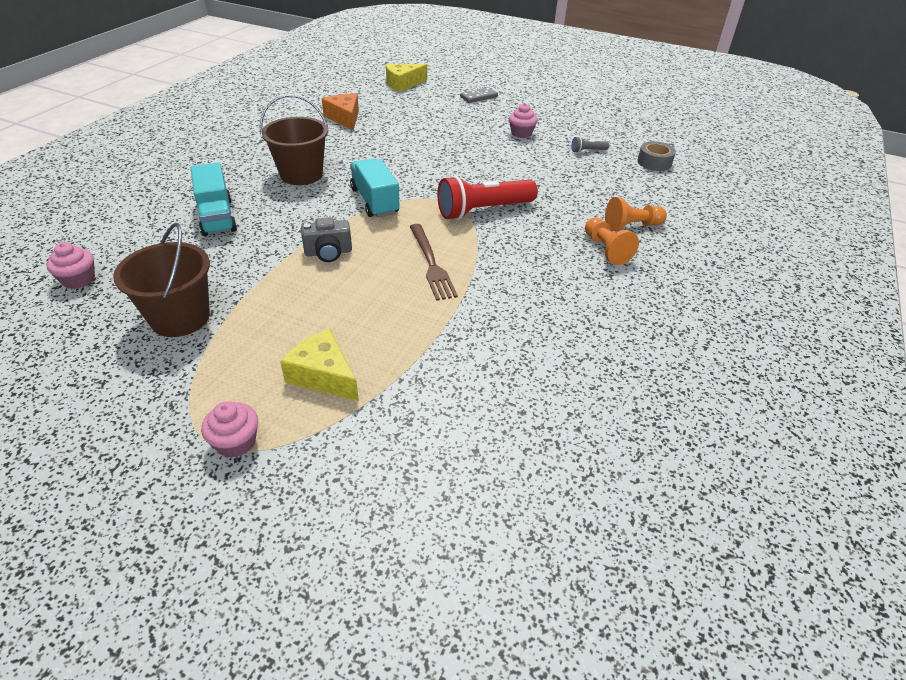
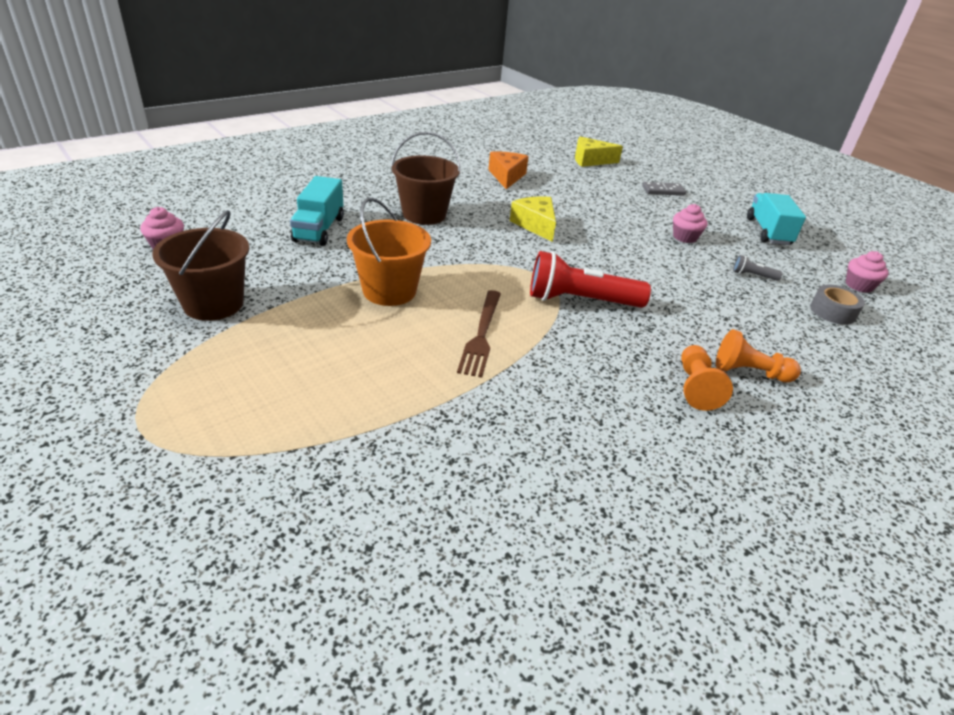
camera: 25 degrees right, 5 degrees down
(236, 442) = (158, 433): pink cupcake -> pink cupcake (859, 285)
(323, 375) = (286, 404): yellow cheese -> yellow cheese (535, 225)
(328, 252) = (389, 291): grey camera -> orange bucket
(375, 201) = (473, 258): turquoise truck -> turquoise truck (768, 232)

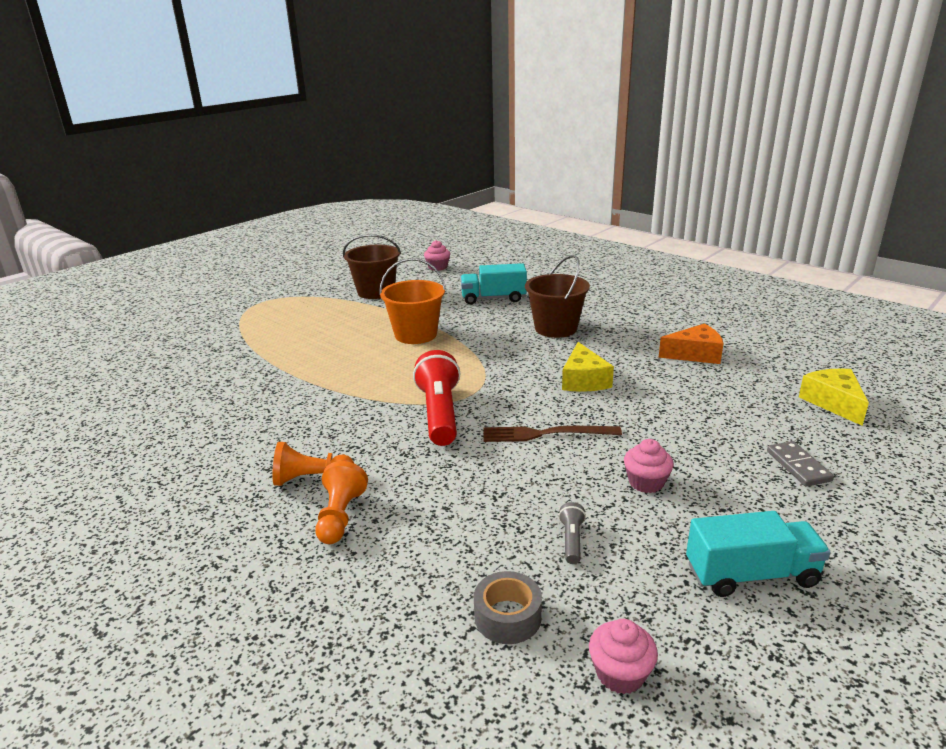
camera: 85 degrees right, 10 degrees down
(481, 335) = (367, 374): brown fork -> brown fork (545, 434)
(535, 225) = (583, 380): yellow cheese -> yellow cheese turned 120 degrees clockwise

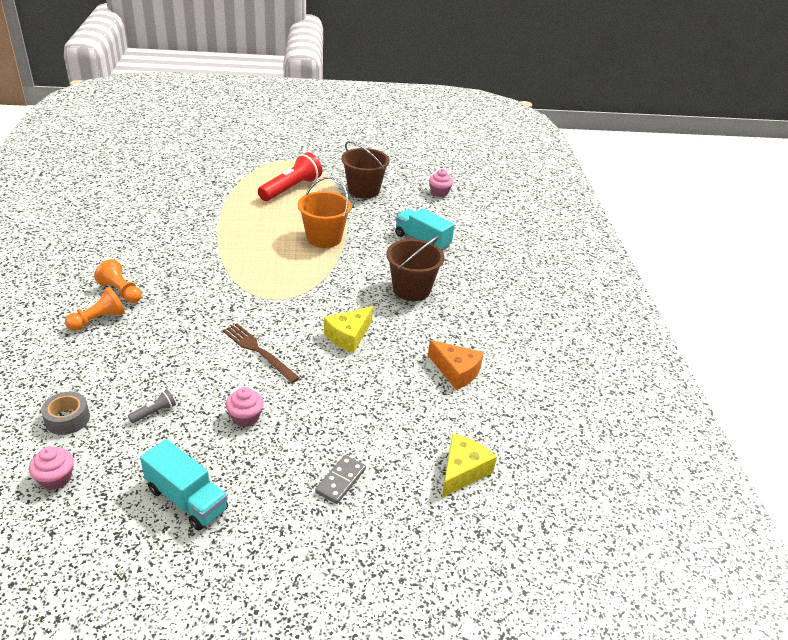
camera: 40 degrees right, 10 degrees up
(439, 413) = (236, 298): red flashlight -> red flashlight (291, 188)

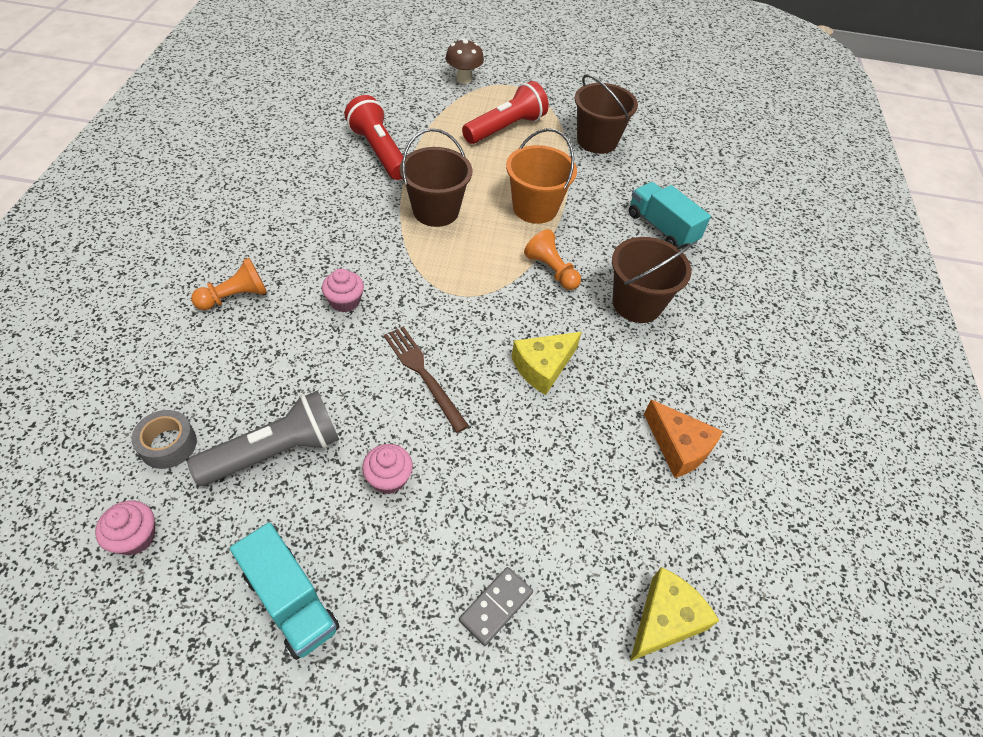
camera: 10 degrees right, 15 degrees up
(121, 292) = (270, 258): orange pawn -> orange pawn (551, 270)
(154, 412) = (276, 451): grey flashlight -> grey flashlight, size x2.33
(193, 213) = (378, 151): none -> red flashlight
(247, 248) = (436, 211): none -> brown bucket
(251, 159) = (463, 79): none -> brown mushroom
(439, 192) = (694, 155): pink cupcake -> pink cupcake (345, 301)

